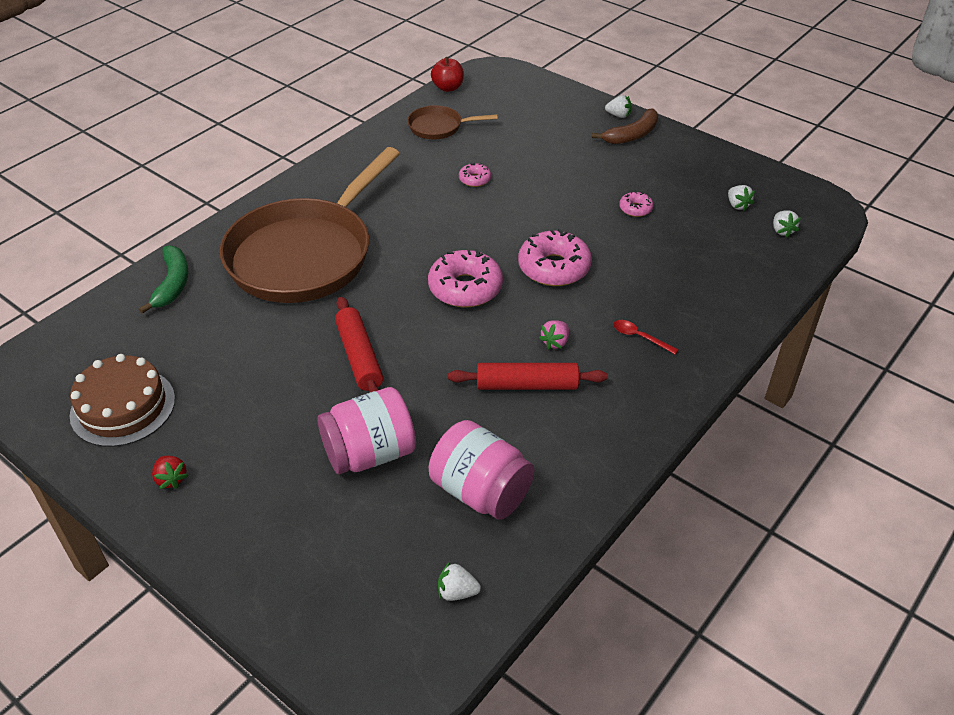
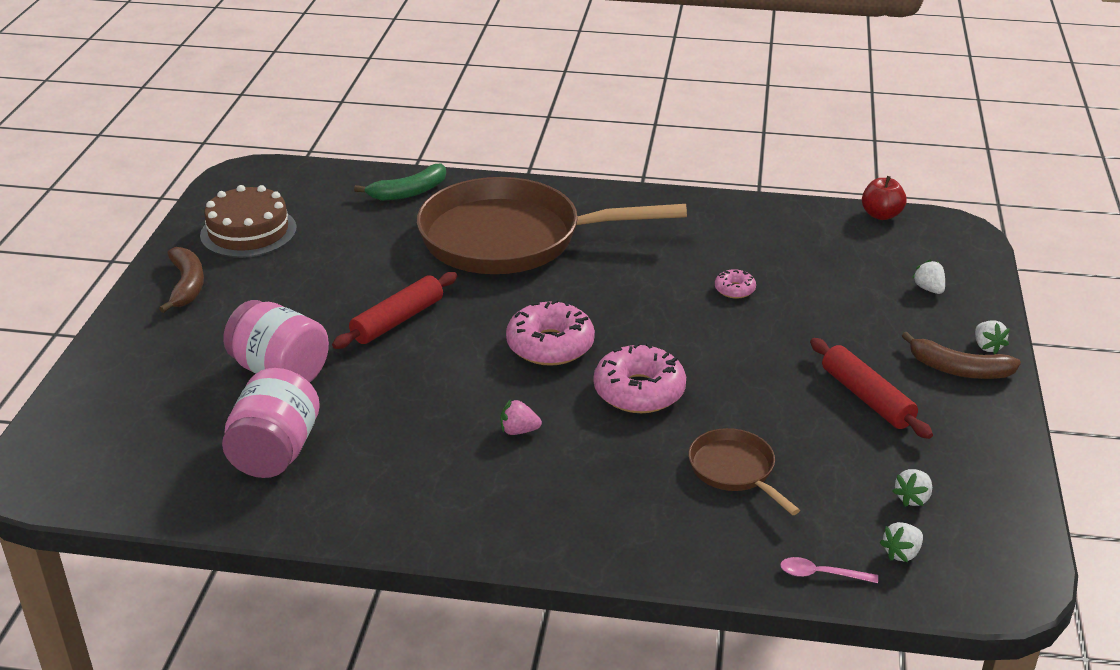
camera: 60 degrees right, 10 degrees down
(171, 479) = (186, 285): red strawberry -> brown banana
(439, 127) = (800, 235): brown pan -> brown pan (735, 470)
(457, 592) = (148, 479): white strawberry -> white strawberry (929, 289)
(527, 385) = (439, 433): red rolling pin -> red rolling pin (866, 398)
(635, 209) = (809, 417): pink donut -> none
(640, 337) = (579, 488): red spoon -> none
(783, 269) = (821, 574): none -> pink spoon

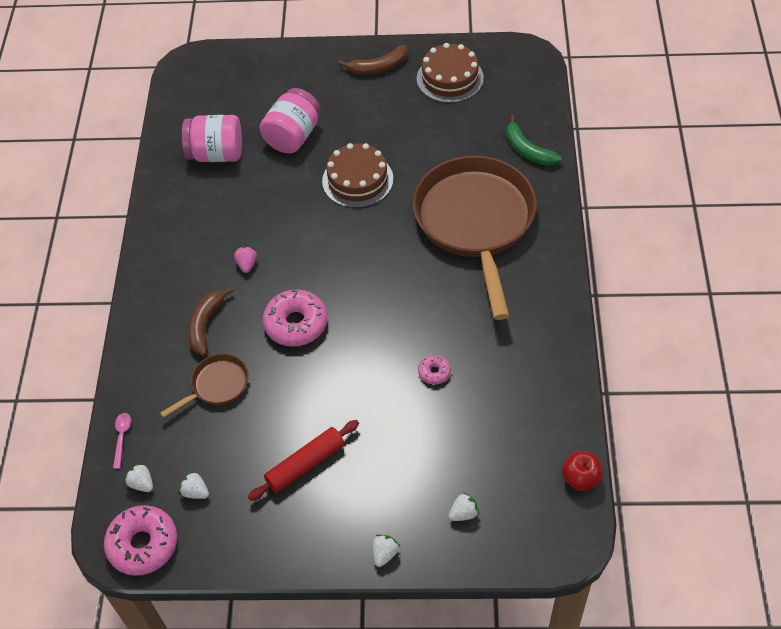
camera: 85 degrees right, 20 degrees up
(398, 320) = (357, 180): red rolling pin -> brown cake
(550, 345) = (342, 267): pink donut -> pink donut (143, 544)
(958, 369) = (350, 530): brown banana -> brown banana (206, 324)
(987, 346) = (384, 554): white strawberry -> white strawberry turned 135 degrees clockwise

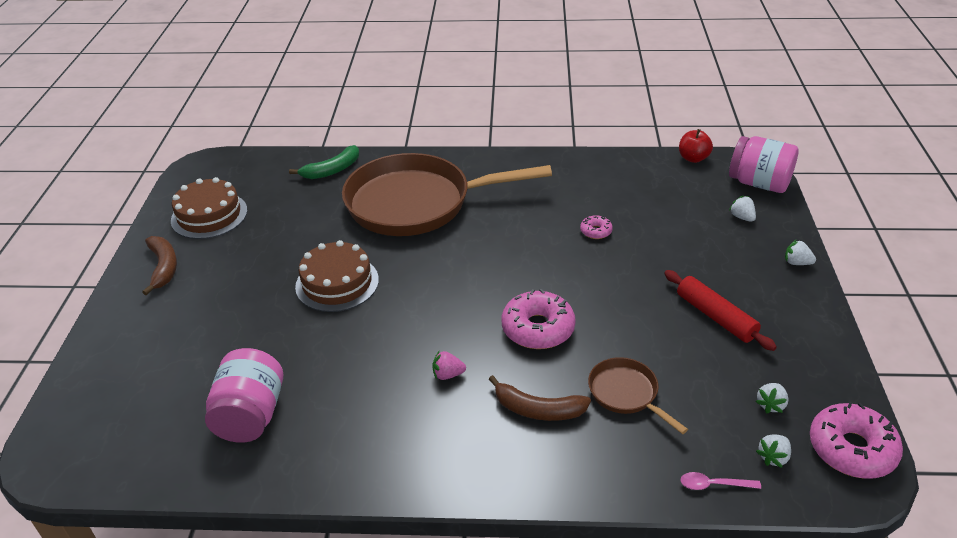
camera: 90 degrees left, 15 degrees down
(293, 136) = (247, 339): pink jar -> pink jar (759, 183)

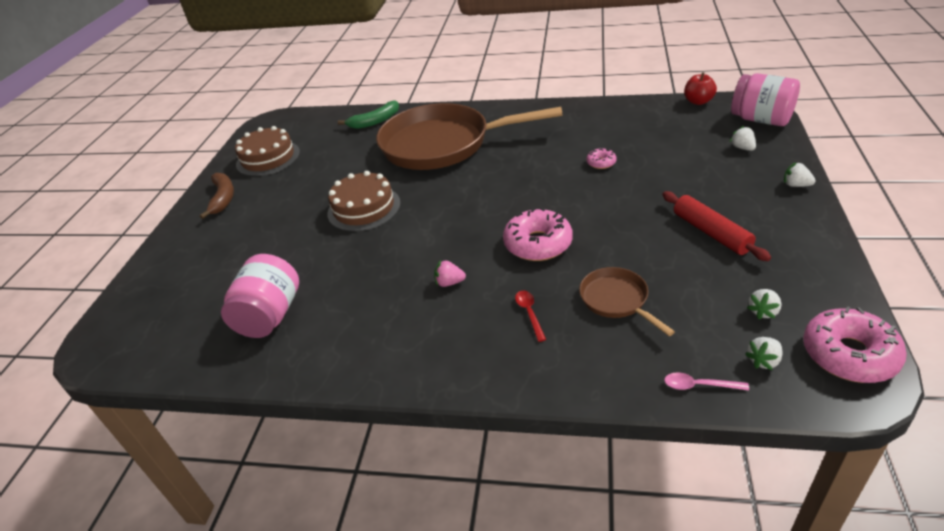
camera: 10 degrees right, 0 degrees up
(538, 409) = (529, 313): brown banana -> red spoon

